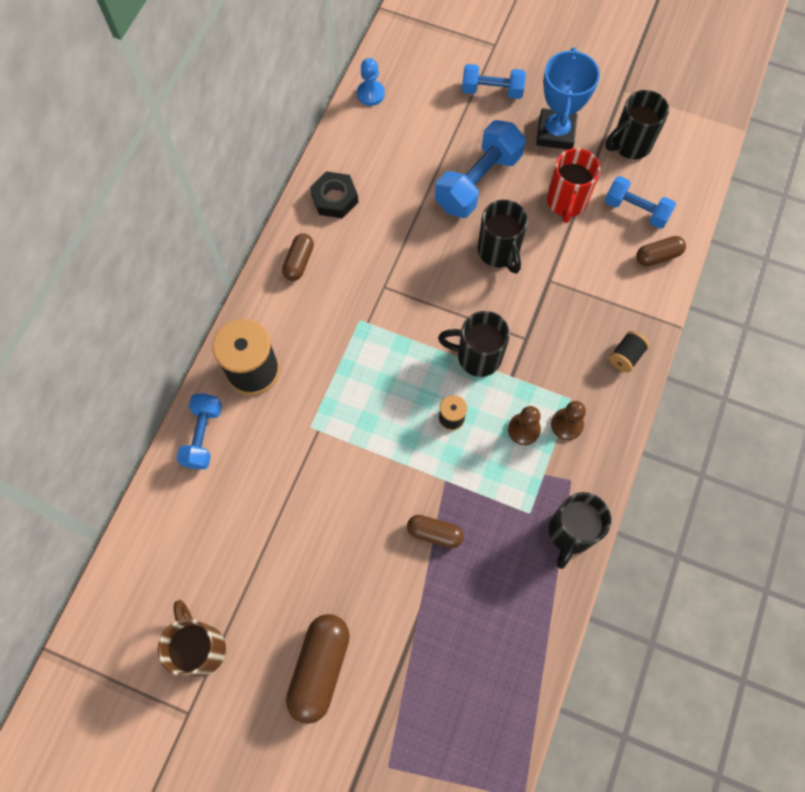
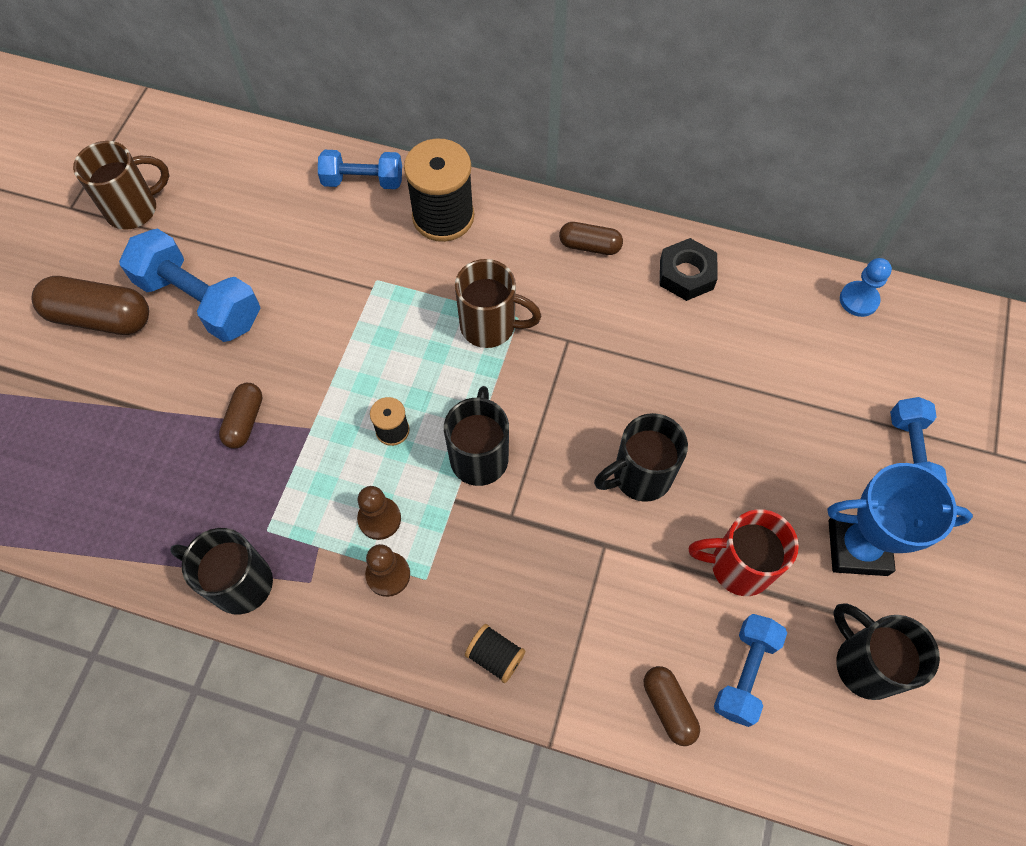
camera: 85 degrees right, 5 degrees down
(365, 341) = (490, 326): none -> brown mug
(478, 181) = (748, 443): blue dumbbell -> blue dumbbell (200, 301)

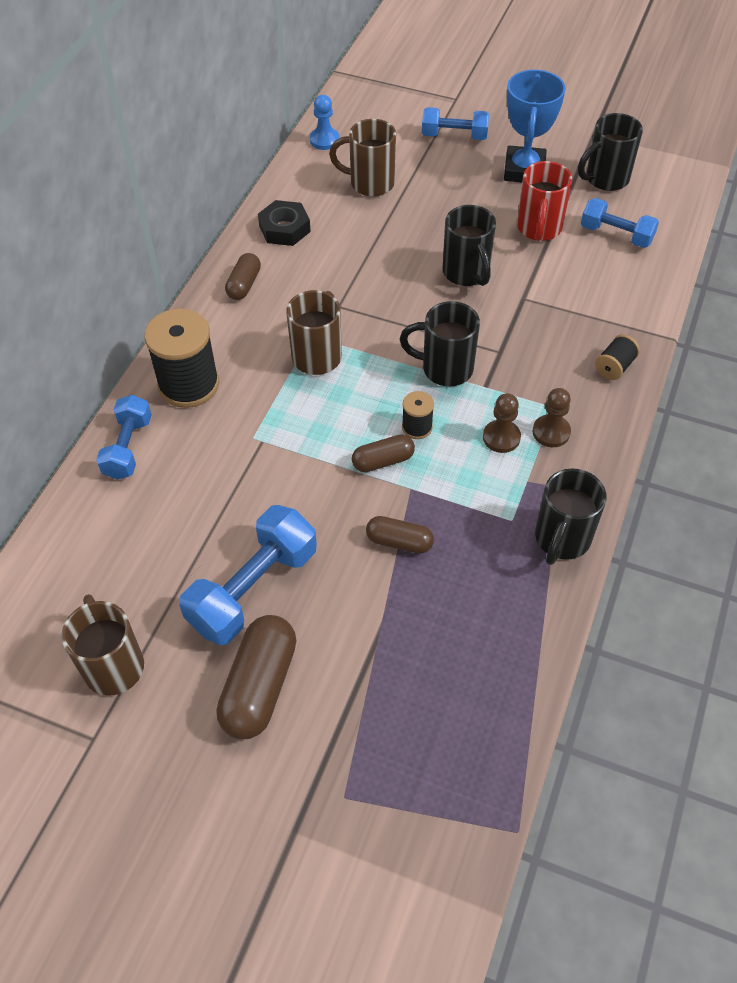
camera: 85 degrees left, 10 degrees down
(668, 707) = (643, 275): brown capsule -> brown capsule (383, 461)
(786, 357) = (370, 183): none -> brown mug

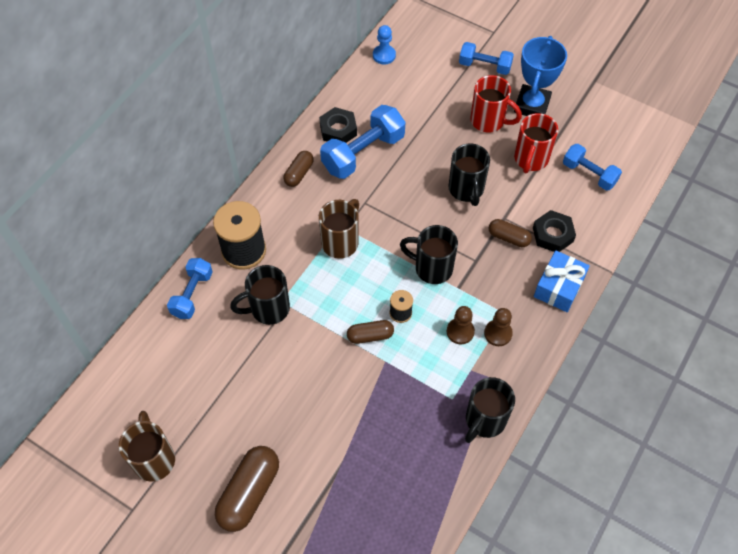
camera: 10 degrees right, 5 degrees up
(253, 589) = (259, 419): blue dumbbell -> blue dumbbell (363, 153)
(370, 183) = (410, 100): brown mug -> none
(399, 542) = (368, 401): brown capsule -> brown capsule (508, 238)
(475, 194) = (489, 121): none -> red mug
(590, 308) = (552, 234): none -> black nut
(605, 179) = (593, 123): black mug -> black mug (268, 309)
(614, 366) = (559, 287): black spool -> blue gift

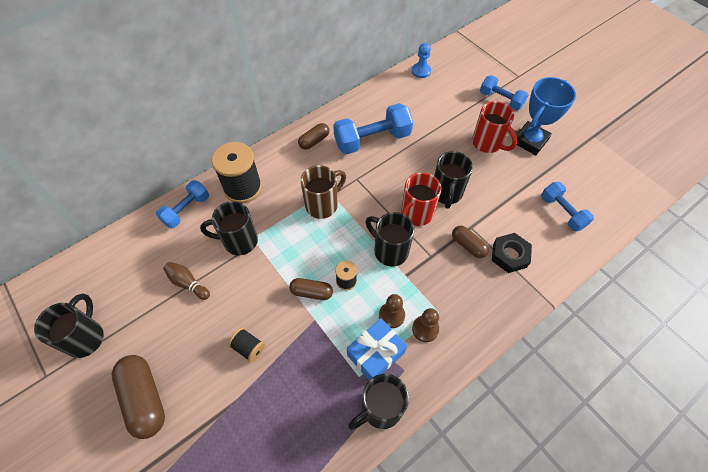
camera: 20 degrees right, 0 degrees up
(154, 459) = (86, 337): brown mug -> black mug
(235, 370) = (188, 283): none -> brown bowling pin
(249, 493) = (144, 398): brown capsule -> brown capsule turned 75 degrees counterclockwise
(331, 410) = (248, 348): none -> black spool
(338, 130) = (360, 116): black nut -> none
(530, 159) = (513, 185): red mug -> red mug (416, 214)
(559, 287) = (498, 305): blue gift -> blue gift (375, 354)

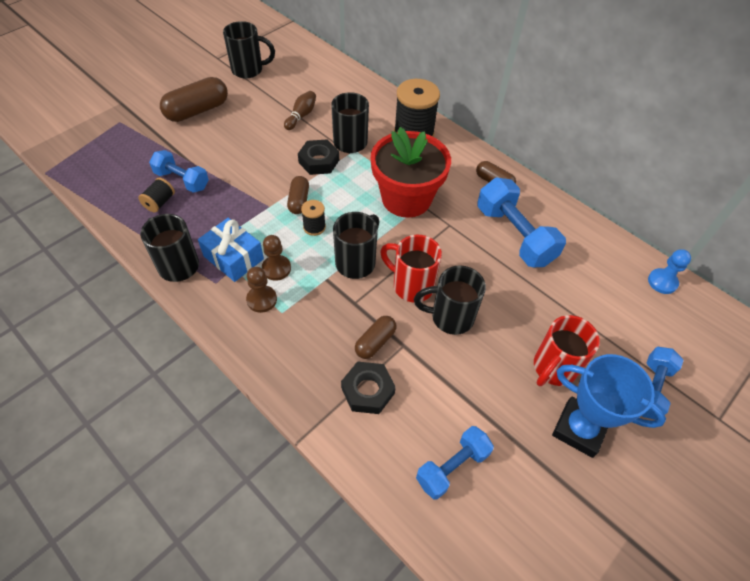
camera: 80 degrees right, 5 degrees down
(186, 210) = (379, 101): blue dumbbell -> blue dumbbell (182, 180)
(248, 348) = (240, 164): black spool -> black spool (159, 202)
(261, 271) = (319, 161): none -> black nut
(323, 205) = (406, 199): brown mug -> red flower pot

